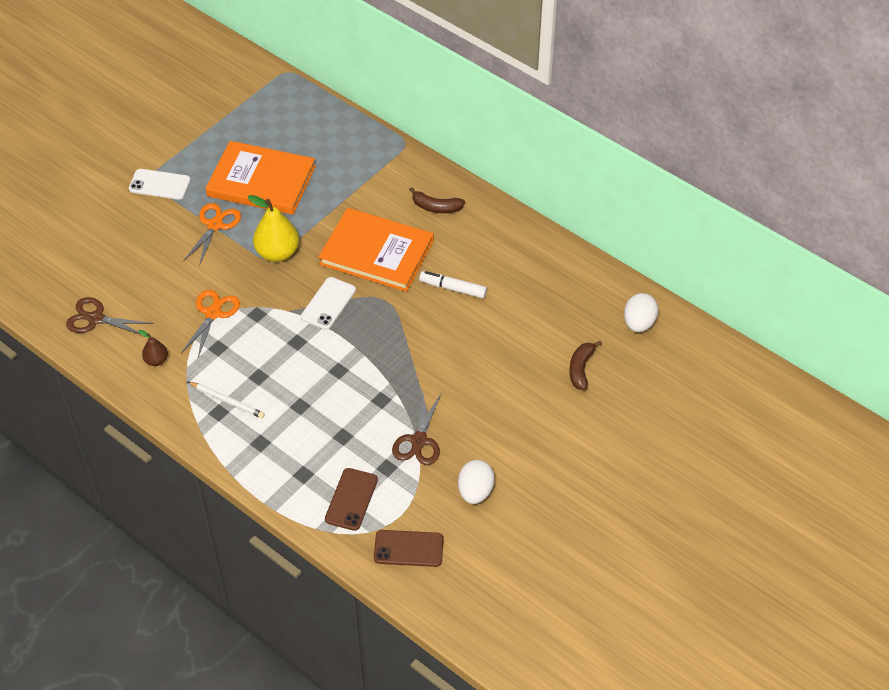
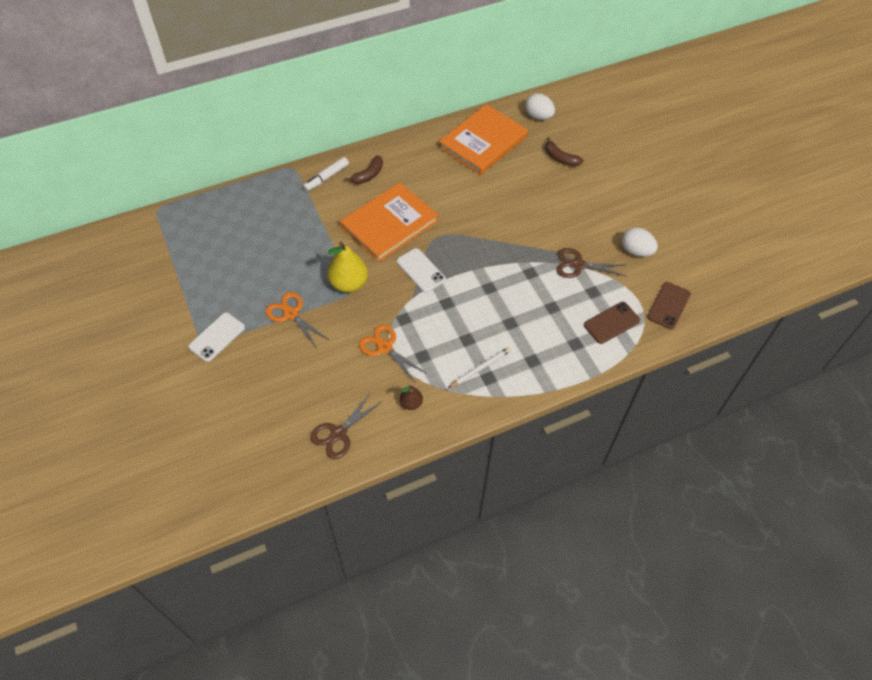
camera: 65 degrees left, 5 degrees up
(261, 181) = (265, 267): orange book -> orange book (483, 142)
(351, 499) = (611, 323): brown phone -> brown phone turned 75 degrees counterclockwise
(419, 441) = (578, 265): brown scissors -> brown scissors turned 150 degrees clockwise
(453, 288) = (451, 195): white marker -> white marker (326, 177)

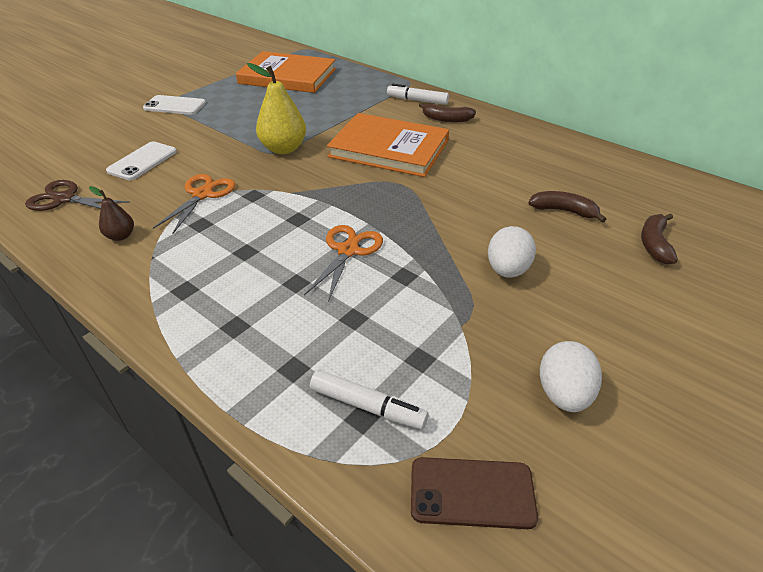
camera: 65 degrees right, 15 degrees down
(291, 314) = (222, 130): orange scissors -> orange scissors (348, 250)
(420, 270) = (336, 186): white phone -> white phone (142, 161)
(480, 368) = (199, 277): white pencil -> none
(483, 142) = (591, 173): orange book -> orange book (287, 76)
(512, 176) = (563, 211): none -> brown banana
(538, 116) = (701, 203): white egg -> white egg (507, 270)
(578, 265) = (462, 324): brown scissors -> none
(611, 323) = (367, 406): brown phone -> white marker

